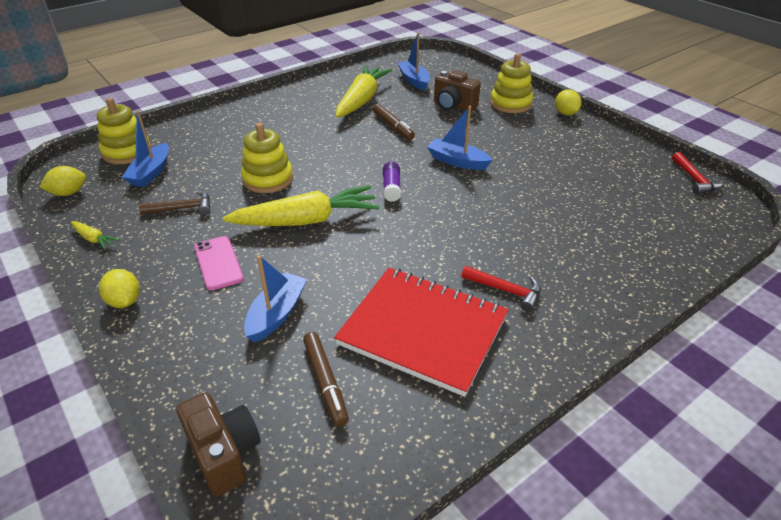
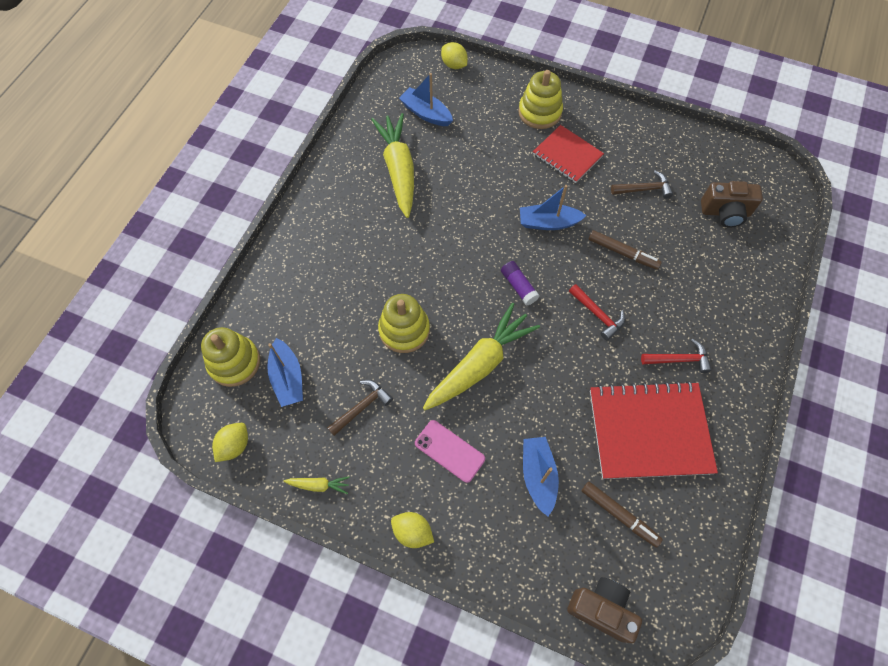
camera: 30 degrees left, 25 degrees up
(393, 126) = (458, 198): brown marker -> brown marker (622, 253)
(453, 105) = (491, 139): brown camera -> brown camera (725, 213)
(513, 131) = (567, 155): none -> red notebook
(565, 113) = (595, 106): yellow lemon -> yellow lemon (454, 65)
(570, 170) = (644, 189): none -> brown hammer
(694, 179) = (740, 156): red hammer -> red hammer (597, 314)

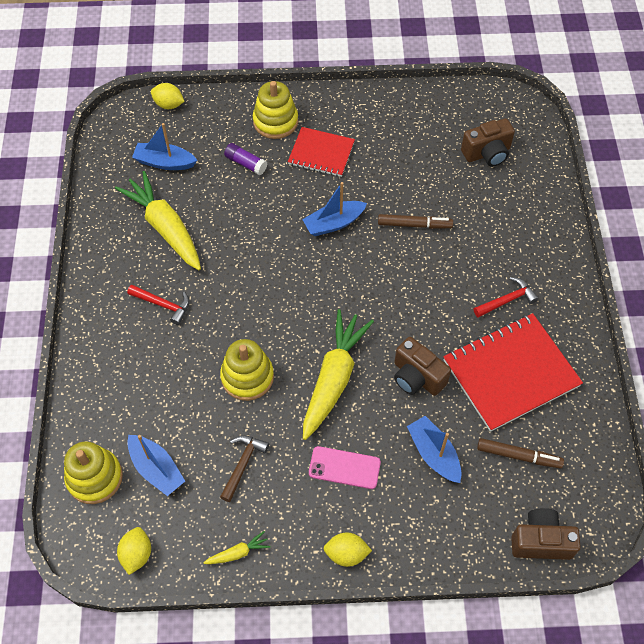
camera: 25 degrees left, 5 degrees down
(518, 286) = (335, 293): purple glue stick -> purple glue stick (246, 163)
(557, 396) = (417, 377): none -> brown camera
(597, 314) = (418, 290): red hammer -> red hammer (163, 305)
(644, 189) = (406, 159): brown hammer -> none

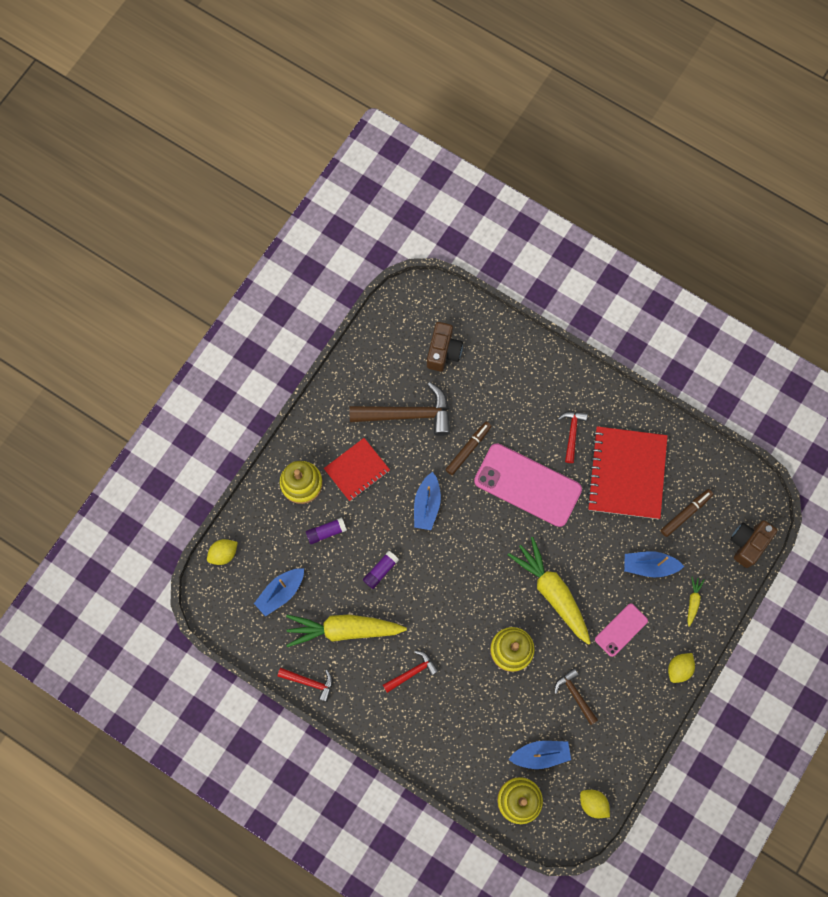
camera: 55 degrees left, 15 degrees up
(96, 230) = (309, 682): none -> red hammer
(238, 553) = (634, 737): yellow carrot -> yellow carrot (693, 601)
(242, 224) = (380, 571): none -> purple glue stick
(405, 160) = (407, 414): none -> brown hammer
(417, 377) = (588, 536): brown camera -> none
(422, 293) = (527, 485): none -> pink phone

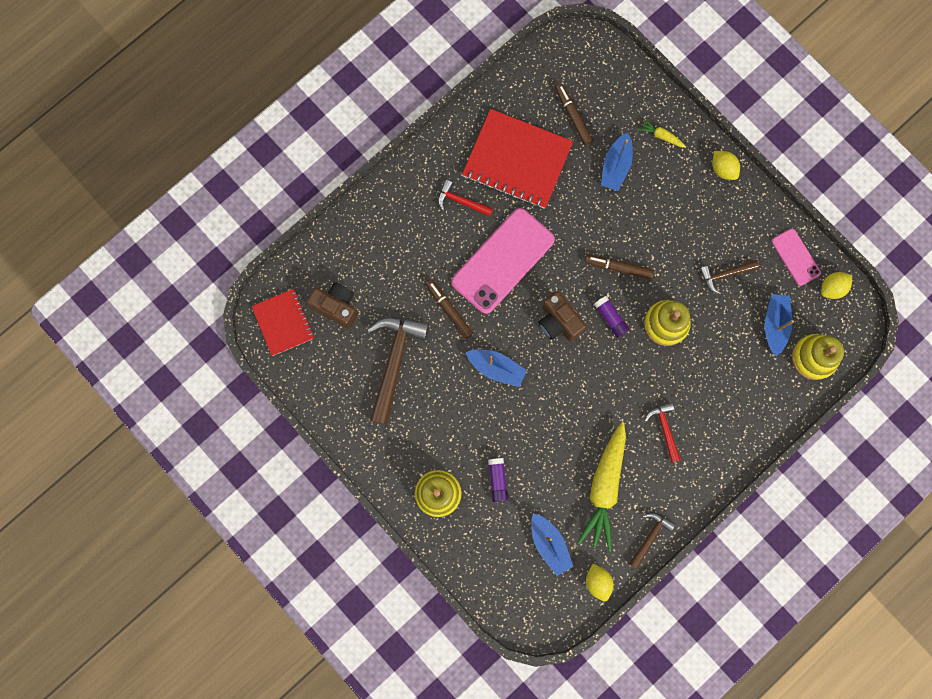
camera: 75 degrees left, 5 degrees up
(223, 554) = (492, 595): yellow lemon -> yellow lemon (597, 581)
(309, 682) = (650, 537): red hammer -> brown hammer
(357, 470) = (440, 431): red notebook -> red notebook (283, 322)
(380, 571) = (553, 434): purple glue stick -> purple glue stick (610, 318)
(552, 592) = (618, 268): yellow carrot -> brown marker
(621, 630) = (672, 212): pink phone -> pink phone (795, 257)
(747, 543) = (617, 67): brown camera -> brown camera (558, 322)

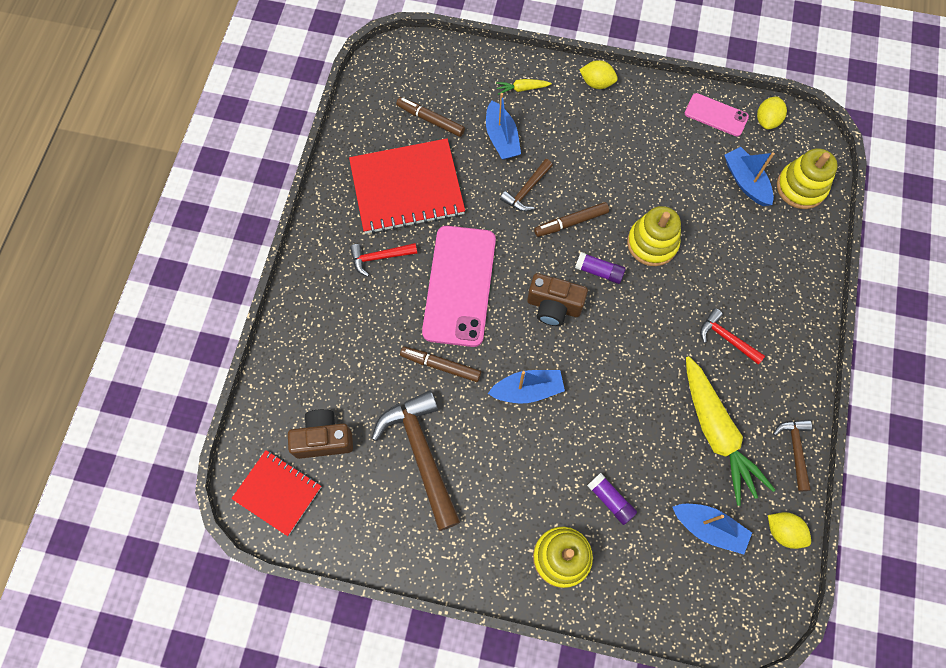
camera: 35 degrees left, 10 degrees down
(725, 275) = (669, 168): brown hammer -> brown hammer (526, 190)

